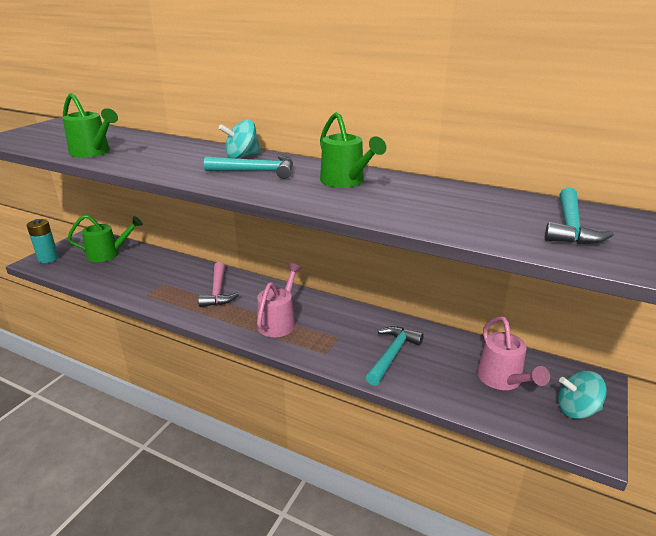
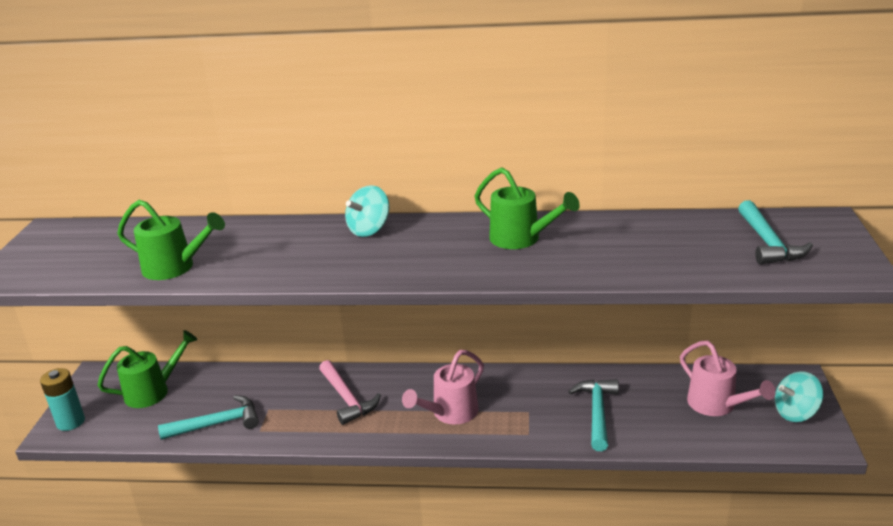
camera: 20 degrees left, 0 degrees up
(256, 171) = (411, 248): turquoise hammer -> turquoise hammer (217, 424)
(279, 321) = (450, 413): pink watering can -> pink watering can turned 135 degrees counterclockwise

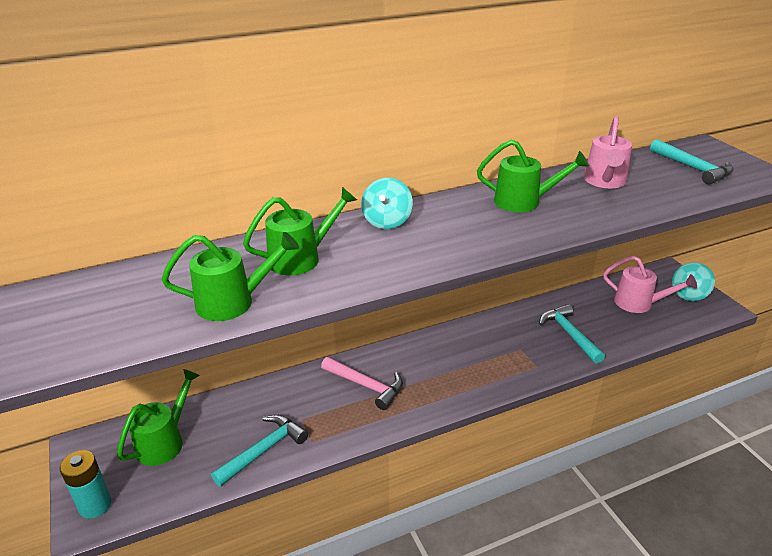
camera: 30 degrees left, 5 degrees up
(263, 245) = (302, 258): none -> green watering can
(450, 413) = (464, 370): pink watering can -> pink watering can (605, 182)

